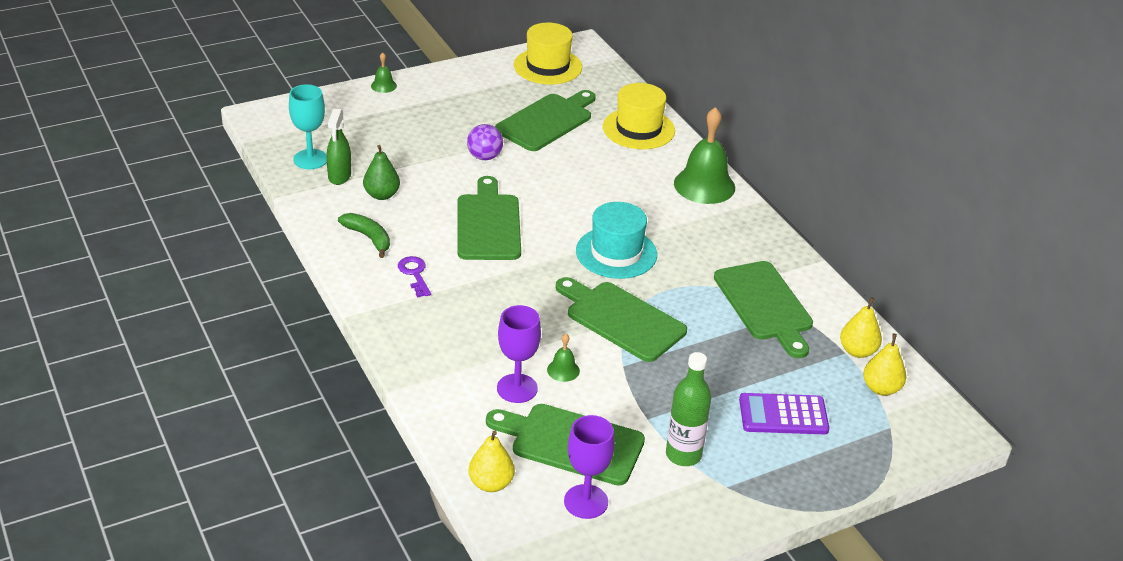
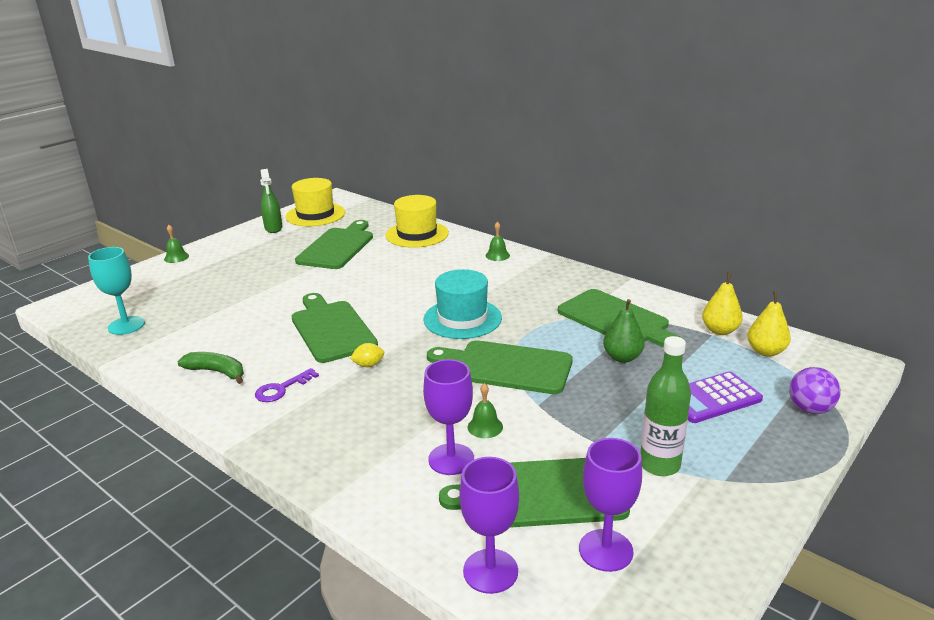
camera: 20 degrees left, 10 degrees down
(339, 176) = (163, 331): green spray bottle -> green spray bottle (273, 228)
(381, 195) = (213, 334): green pear -> green pear (622, 357)
(414, 274) = (281, 389): purple key -> purple key turned 90 degrees counterclockwise
(484, 157) = (298, 283): purple ball -> purple ball (810, 409)
(491, 483) = (490, 571): yellow pear -> purple goblet
(500, 275) = (368, 365): none -> yellow lemon
(704, 185) = (497, 255): green bell -> green bell, size x0.45

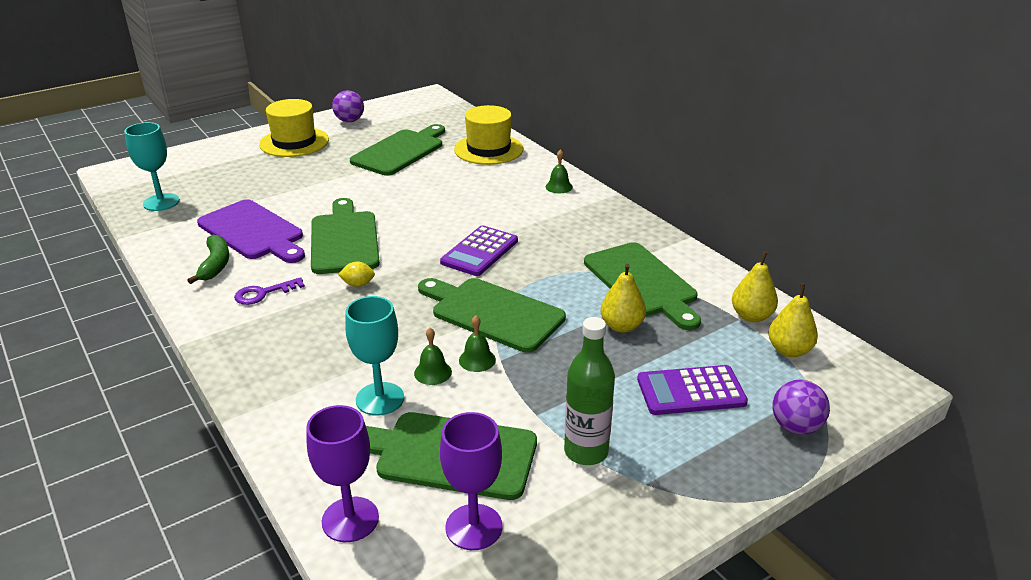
camera: 15 degrees right, 5 degrees up
(176, 257) = (242, 138): green bell -> green bell (477, 360)
(217, 372) = (215, 265): green banana -> green banana turned 45 degrees clockwise
(238, 337) = (253, 232): none -> purple cutting board
(273, 228) = (349, 121): green spray bottle -> purple ball
(315, 215) = (399, 112): yellow hat -> yellow hat (294, 142)
(451, 459) = (380, 399): purple goblet -> turquoise goblet
(462, 318) = (479, 252): turquoise hat -> purple calculator
(622, 357) = (621, 326): green pear -> yellow pear

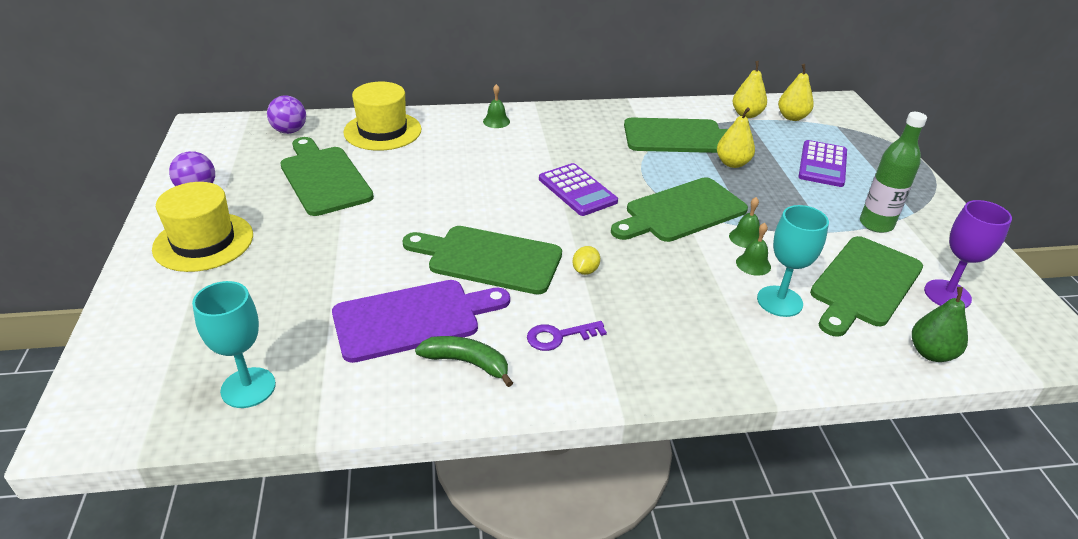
camera: 65 degrees left, 5 degrees up
(263, 293) = (559, 336): purple key -> purple key turned 75 degrees clockwise
(350, 519) = (931, 353): purple goblet -> green pear
(795, 427) = (871, 144): purple ball -> purple ball (289, 131)

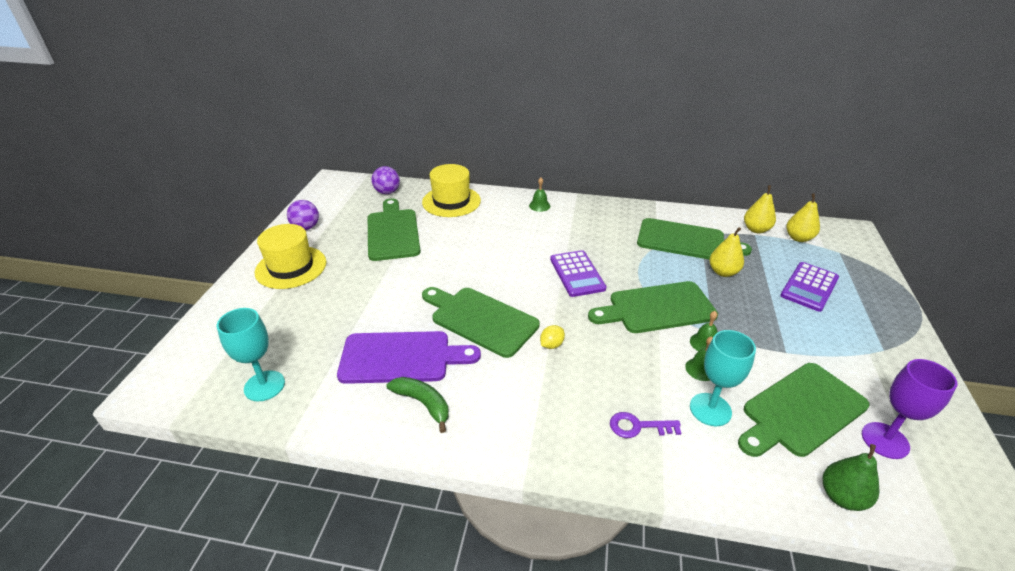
camera: 20 degrees right, 0 degrees up
(559, 336) = (504, 398): purple key -> purple key (638, 426)
(876, 224) = (838, 354): green bottle -> none

